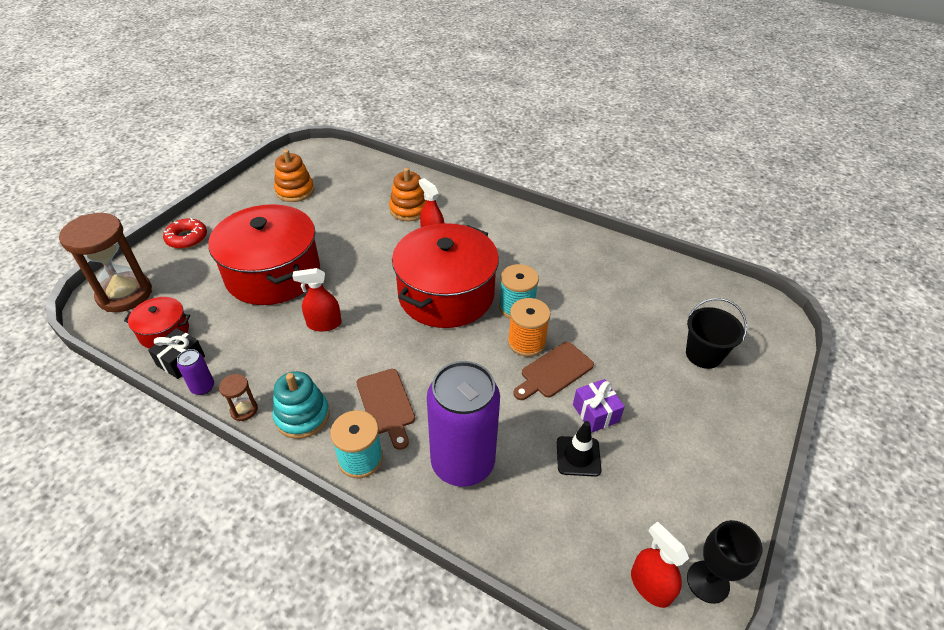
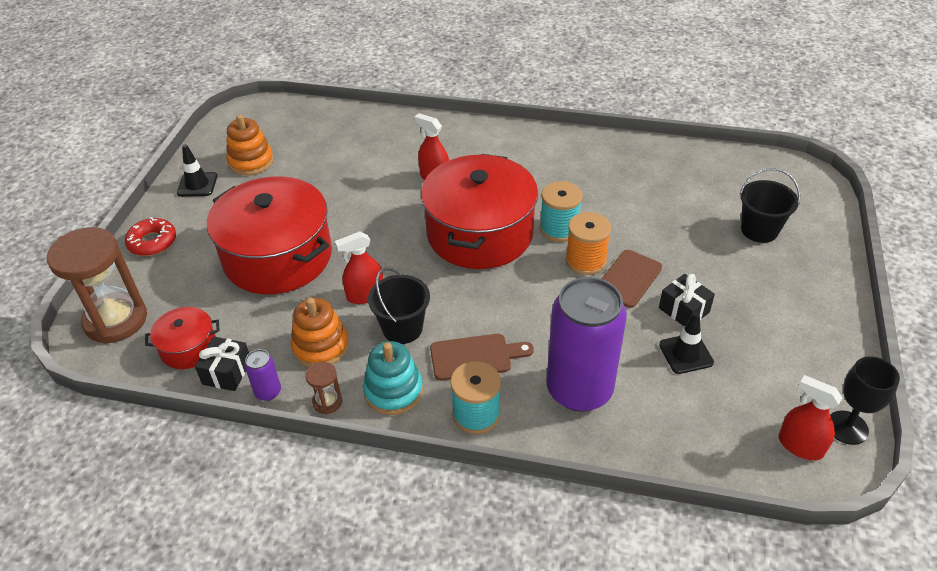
camera: 15 degrees left, 0 degrees up
(245, 200) = (197, 185): none -> black traffic cone
(339, 362) = (402, 328): none -> black bucket
(386, 404) = (475, 357): brown cutting board -> brown cutting board turned 60 degrees counterclockwise
(409, 209) = (393, 154): orange stacking toy -> orange stacking toy (320, 346)
(595, 413) = (684, 310): purple gift -> black gift

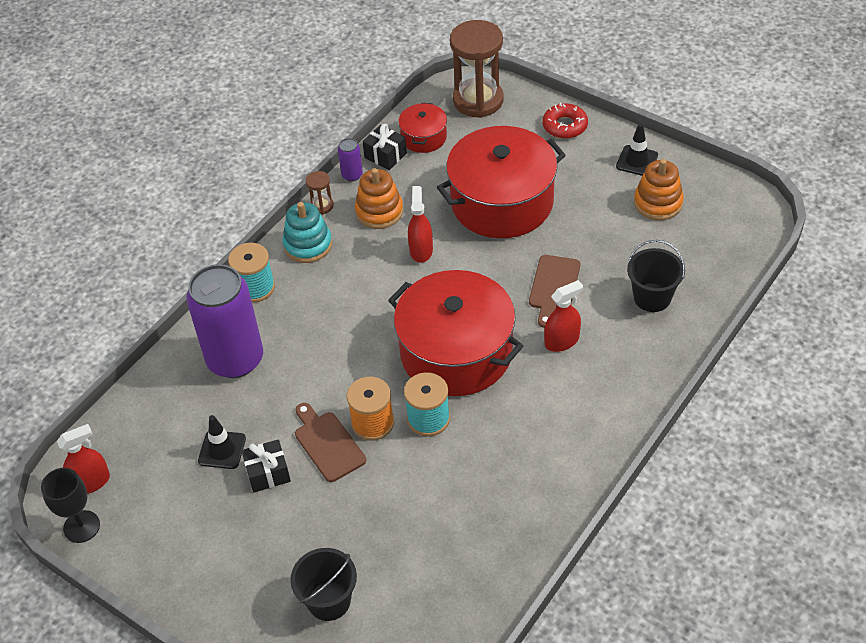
camera: 115 degrees right, 5 degrees up
(402, 328) = (368, 265): black bucket -> black bucket (652, 297)
(475, 357) = (309, 303): brown cutting board -> brown cutting board (554, 287)

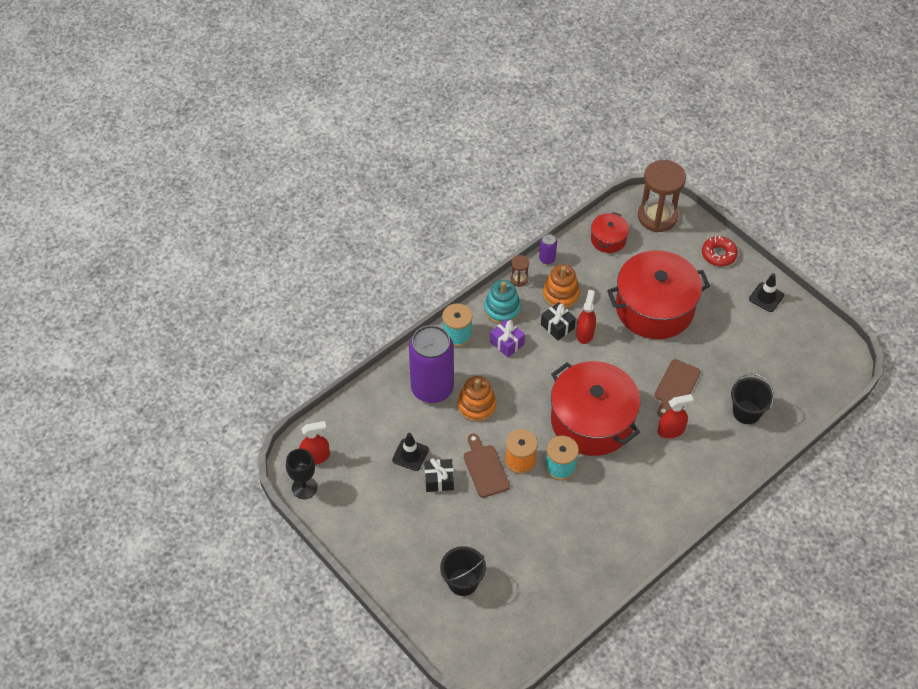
camera: 10 degrees right, 5 degrees up
(323, 283) = (507, 343): none -> purple gift
(385, 155) = (575, 248): black gift -> black gift (557, 326)
(658, 203) = (772, 336): orange stacking toy -> orange stacking toy (476, 405)

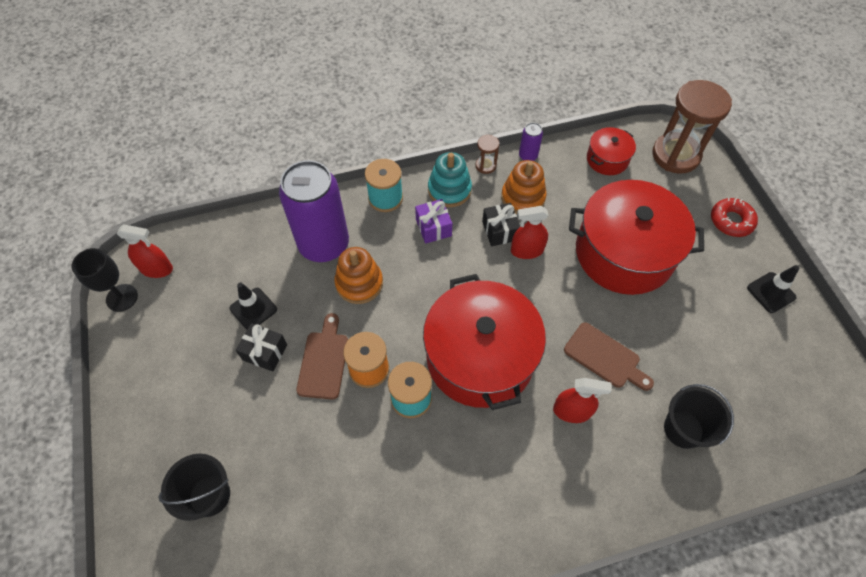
camera: 25 degrees right, 5 degrees up
(585, 333) = (527, 250): red spray bottle -> red spray bottle turned 135 degrees counterclockwise
(676, 386) = (605, 357): brown cutting board -> brown cutting board turned 105 degrees counterclockwise

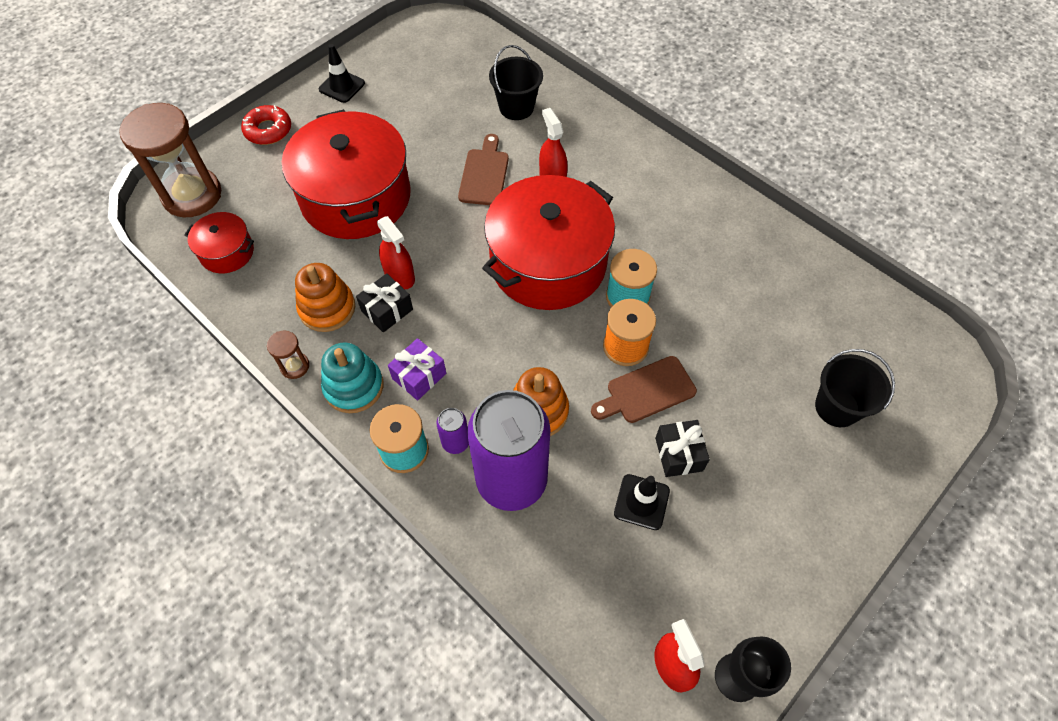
camera: 120 degrees left, 0 degrees up
(528, 156) = (257, 329): purple can -> purple can (455, 442)

